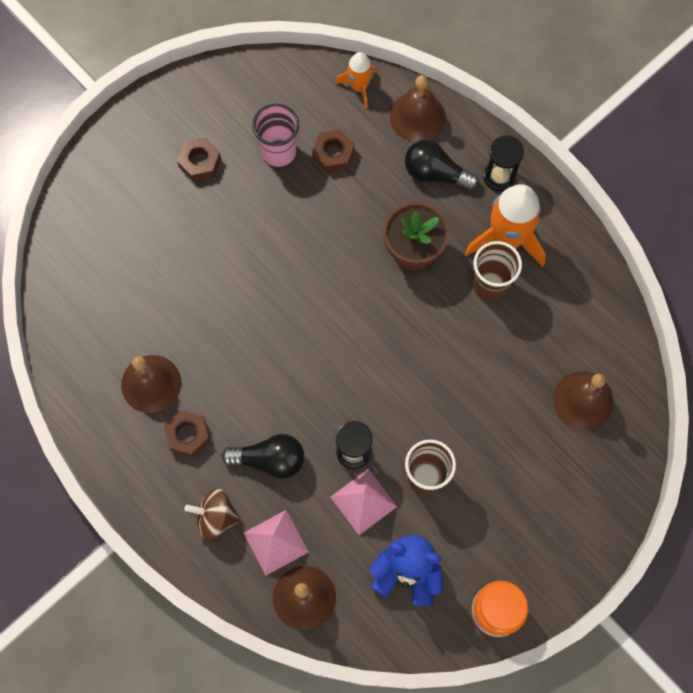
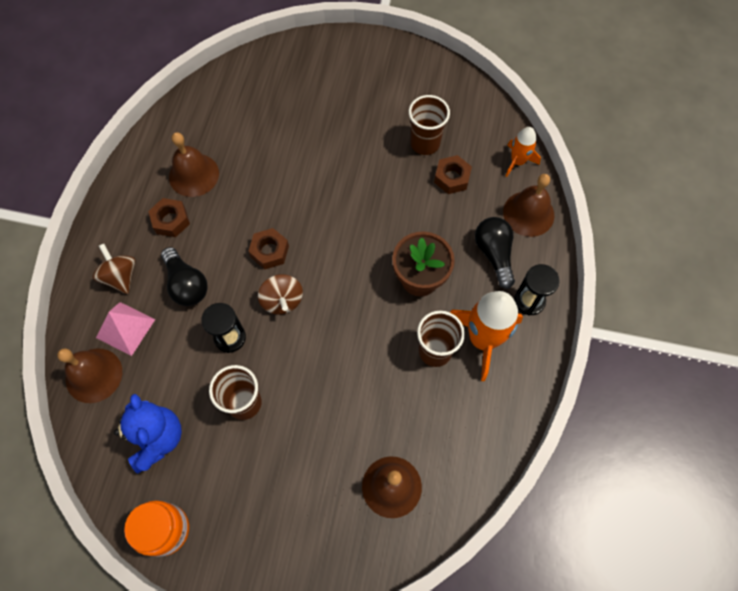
camera: 55 degrees right, 5 degrees down
(200, 162) = (377, 102): brown nut -> brown nut (269, 251)
(279, 152) = (425, 143): pink cup -> brown cup
(349, 383) = (282, 300): none -> brown spinning top
(363, 501) = (195, 369): pink pyramid -> none

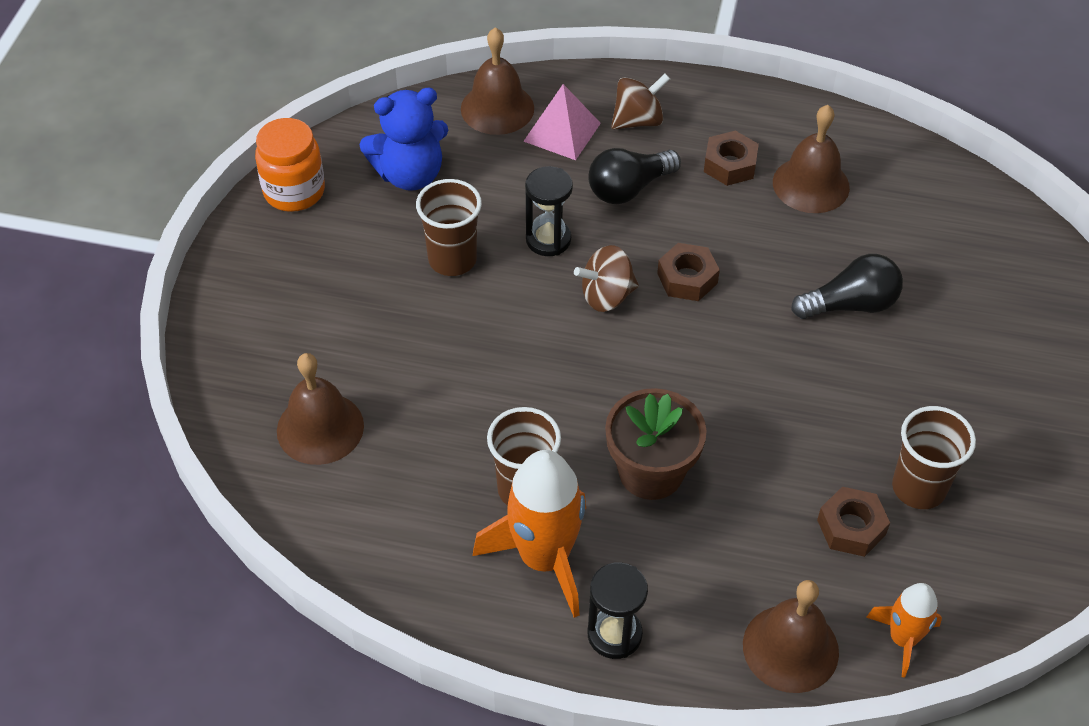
camera: 90 degrees right, 15 degrees down
(494, 254) = (702, 585): black light bulb -> black light bulb (850, 305)

